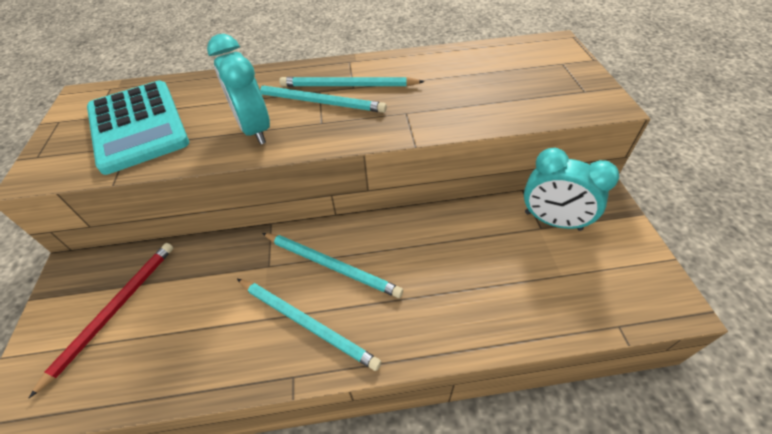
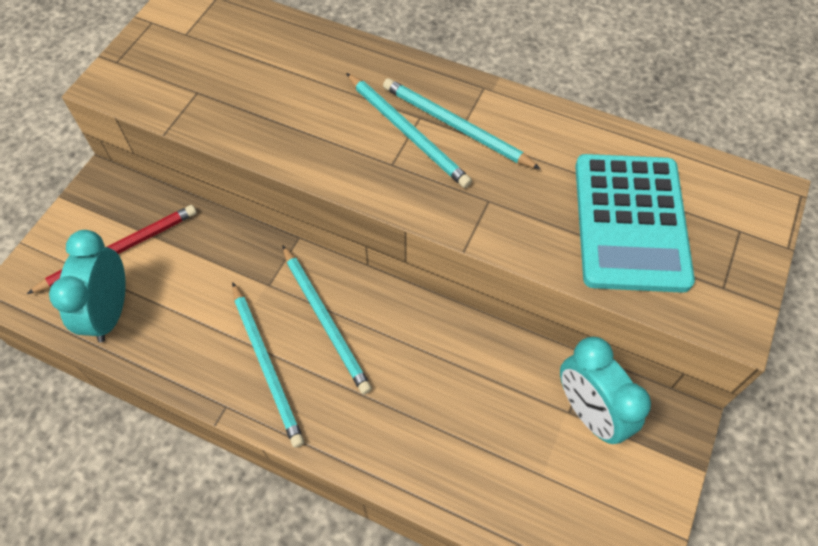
camera: 30 degrees right, 10 degrees up
(138, 126) = (217, 70): turquoise calculator -> turquoise calculator (630, 222)
(255, 129) = (322, 137): turquoise clock -> turquoise clock (110, 312)

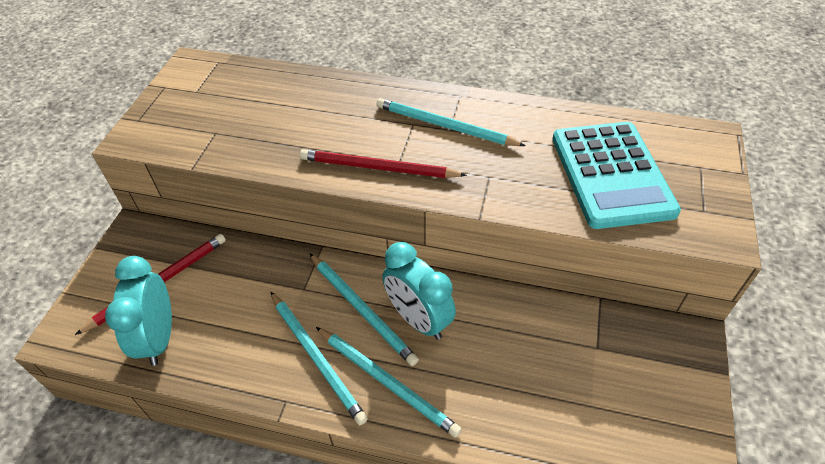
camera: 10 degrees left, 10 degrees down
(366, 168) = (378, 168): none -> red pencil
(407, 132) = (406, 136): turquoise pencil -> turquoise pencil (387, 382)
(589, 412) = (614, 344): turquoise clock -> turquoise clock (418, 319)

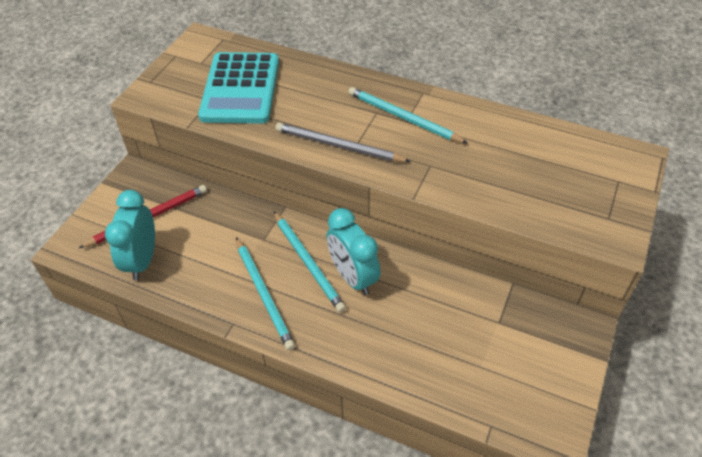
camera: 10 degrees right, 0 degrees up
(378, 168) = (338, 146): red pencil -> grey pencil
(387, 382) = (316, 322): turquoise pencil -> none
(611, 175) = (536, 177): turquoise calculator -> turquoise calculator (240, 89)

